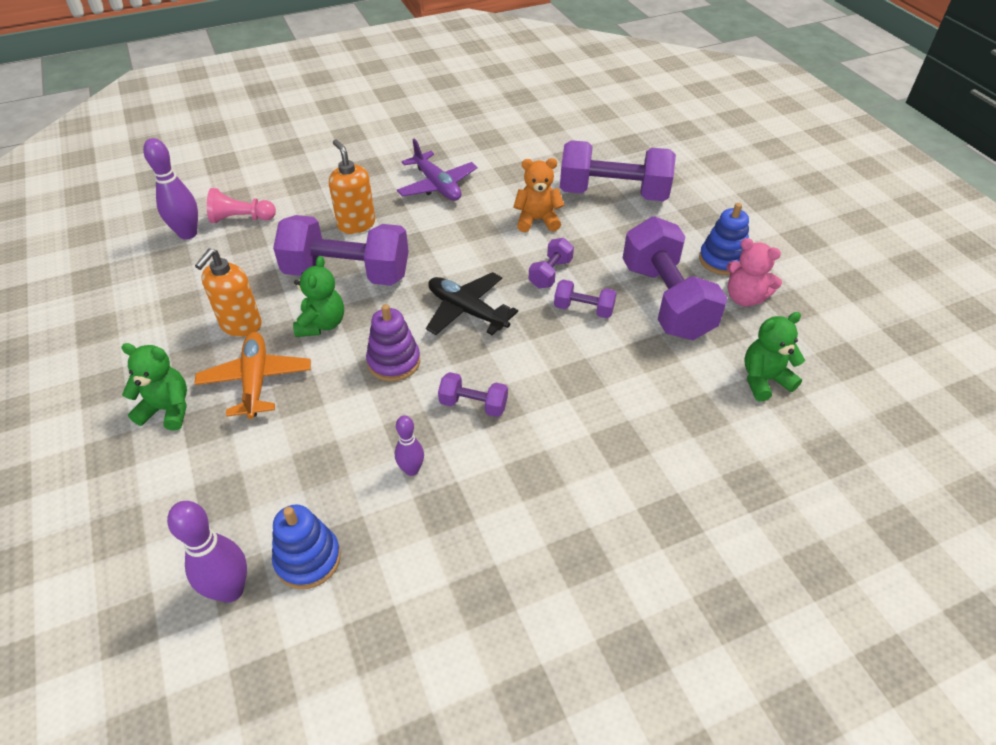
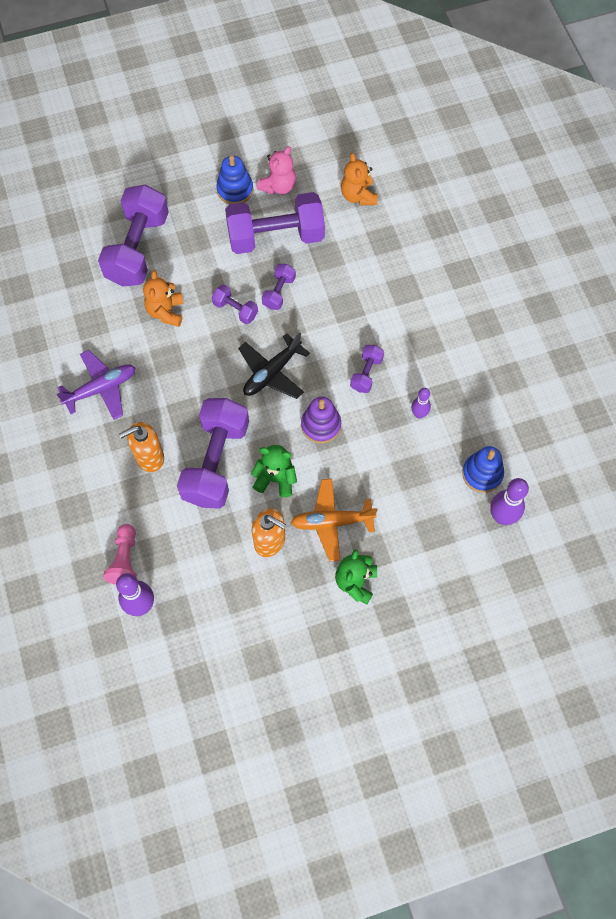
camera: 85 degrees left, 20 degrees up
(764, 380) = (358, 195): green teddy bear -> orange teddy bear

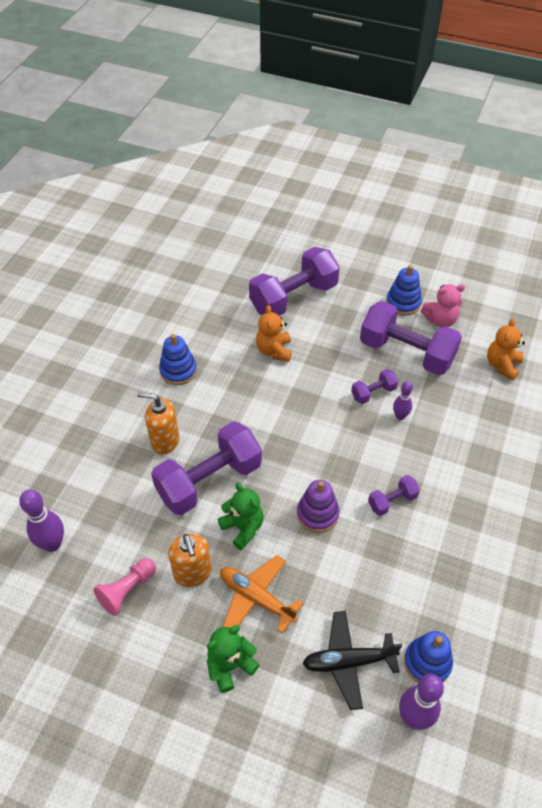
camera: 40 degrees right, 15 degrees down
(101, 388) = (178, 371): purple plane -> blue stacking toy
(125, 559) = (75, 501): pink pawn -> pink pawn (127, 590)
(166, 311) = (274, 351): orange teddy bear -> orange teddy bear turned 45 degrees counterclockwise
(235, 310) = (327, 383): purple dumbbell -> none
(272, 372) = (314, 446): black plane -> black plane (349, 661)
(419, 414) = (411, 566): purple bowling pin -> purple bowling pin (400, 416)

